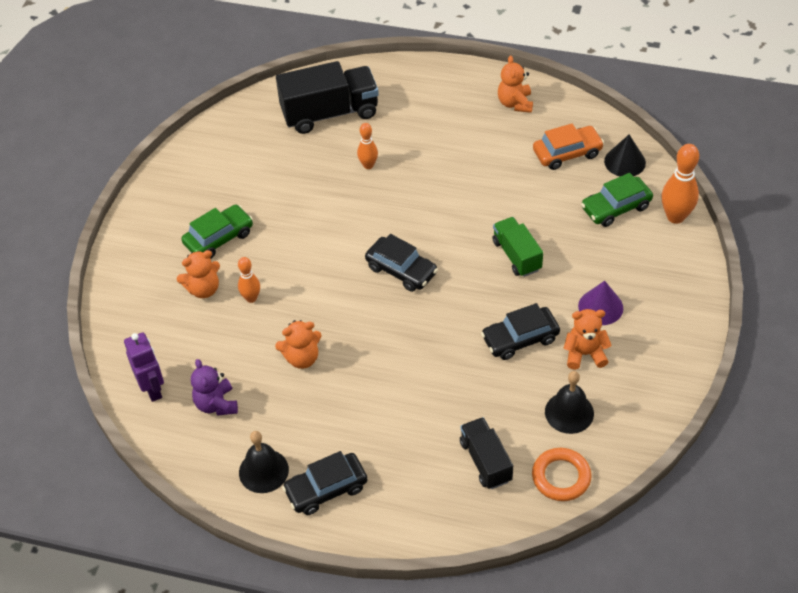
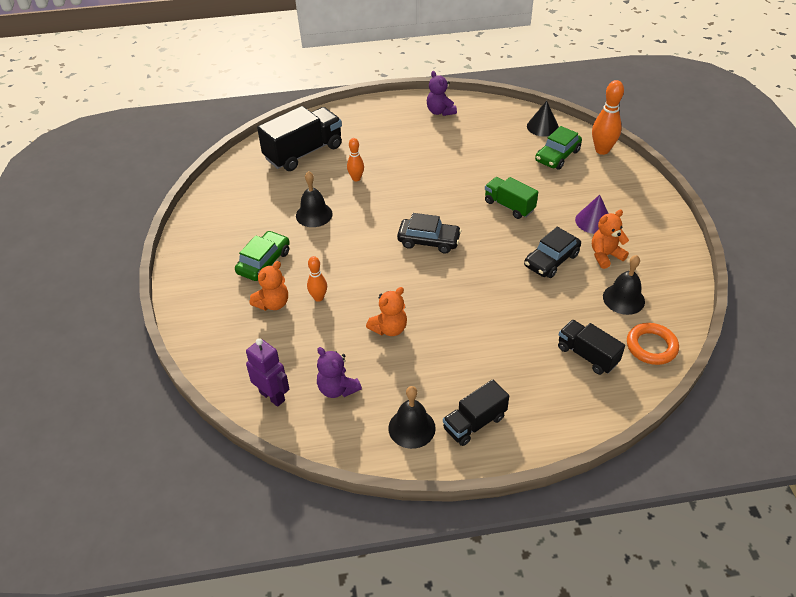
camera: 25 degrees left, 5 degrees down
(299, 197) = (314, 214): none -> black bell
(326, 489) = (474, 423): black car -> black truck
(515, 103) = (440, 111): orange teddy bear -> purple teddy bear
(567, 153) = (499, 132): orange car -> none

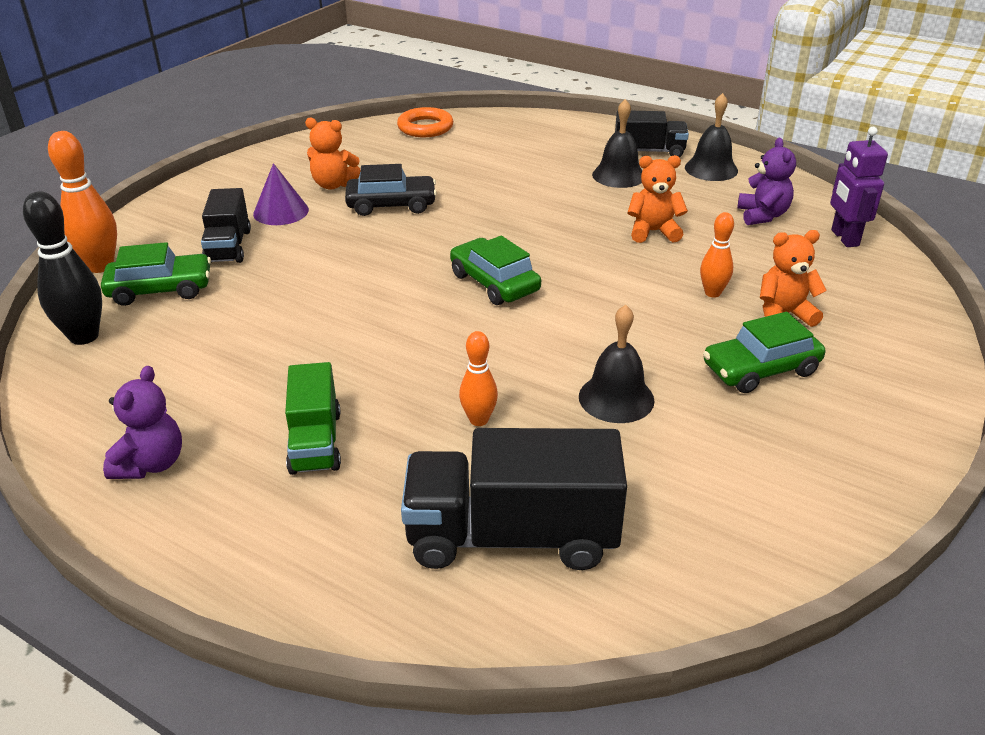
camera: 140 degrees left, 10 degrees down
(429, 241) = (494, 283): black car -> green car
(509, 206) = (335, 268): green truck -> green truck (315, 442)
(542, 127) = (84, 336): black cone -> black bowling pin
(587, 355) = (487, 143): black truck -> black truck (228, 246)
(623, 299) = (385, 155): black bell -> black bell (618, 175)

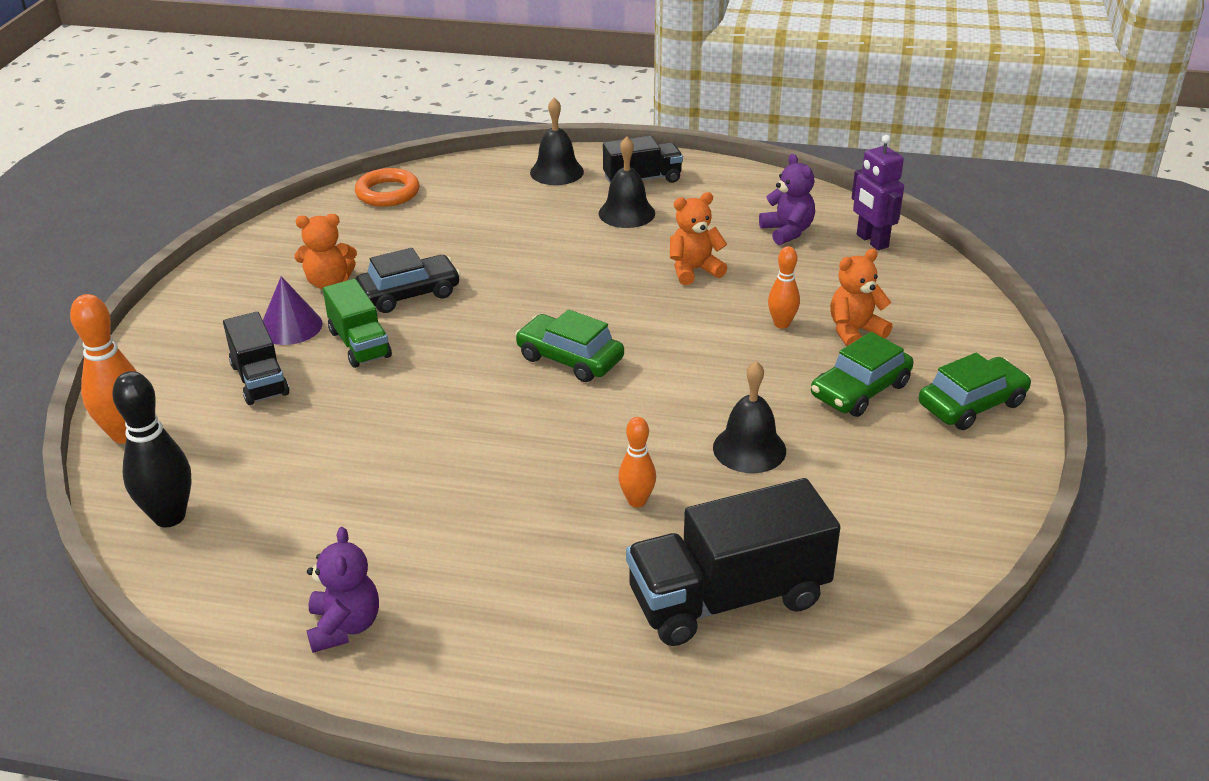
camera: 20 degrees left, 0 degrees up
(160, 289) = (217, 445): green car -> green car (972, 404)
(315, 442) = (495, 562): green truck -> green truck (359, 344)
(711, 169) = (714, 188): black bell -> black bell (556, 172)

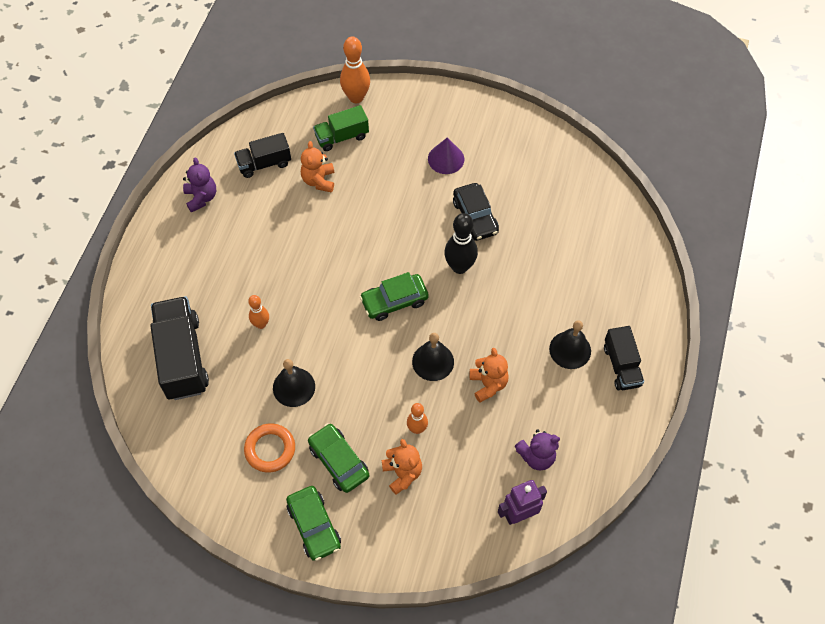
camera: 95 degrees right, 25 degrees up
(169, 517) = (289, 124): black bowling pin -> black bowling pin (459, 267)
(259, 379) = (395, 149): black truck -> black truck (264, 163)
(329, 282) = (492, 174): orange teddy bear -> orange teddy bear (319, 180)
(344, 626) = (201, 197): purple teddy bear -> purple teddy bear turned 105 degrees counterclockwise
(359, 344) = (423, 193): green truck -> green truck (342, 137)
(387, 193) = (606, 201): orange ring -> orange ring (270, 449)
(556, 172) = (635, 308): black bell -> black bell (433, 361)
(570, 359) = (394, 301): green car -> green car turned 150 degrees counterclockwise

